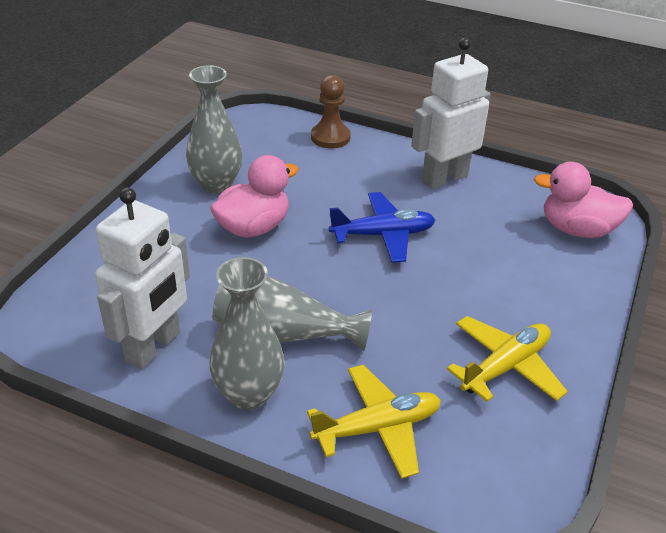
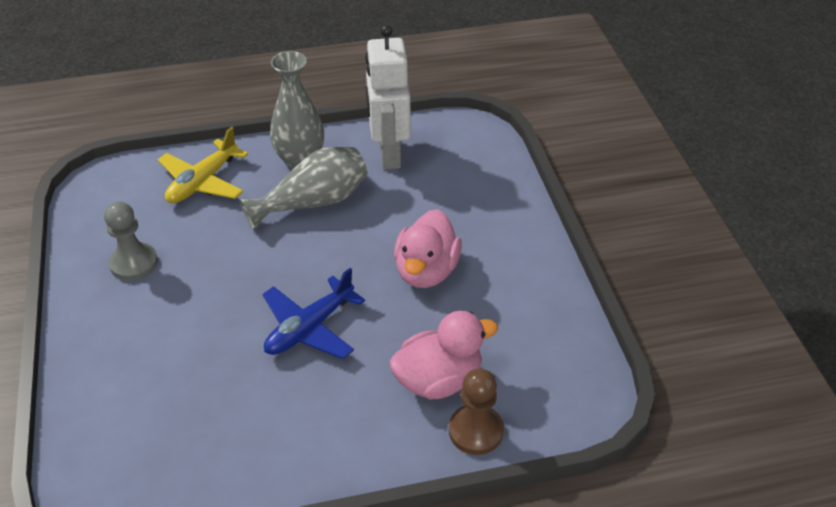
camera: 145 degrees right, 5 degrees up
(216, 184) = (510, 295): grey vase -> none
(444, 178) = (301, 444): white robot -> none
(505, 367) = (134, 263): yellow plane -> grey pawn
(577, 229) = (116, 450): pink duck -> pink duck (438, 380)

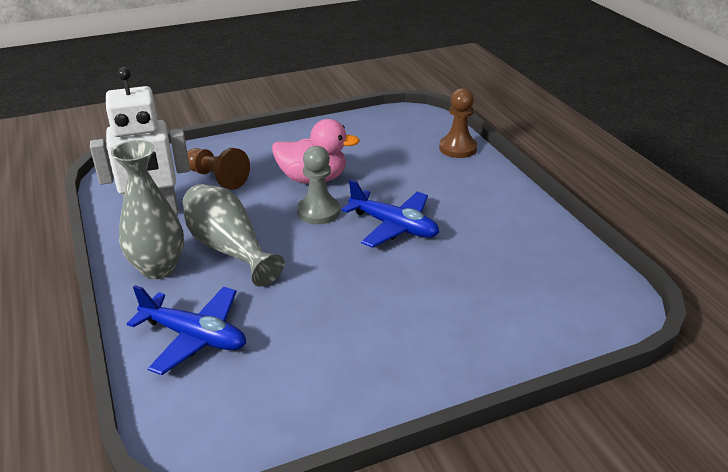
camera: 100 degrees left, 10 degrees down
(134, 263) = (341, 361): grey pawn -> grey pawn (318, 212)
(203, 182) = (194, 337): yellow plane -> blue plane
(438, 380) = (422, 164): pink duck -> none
(445, 196) = (217, 178): none -> brown pawn

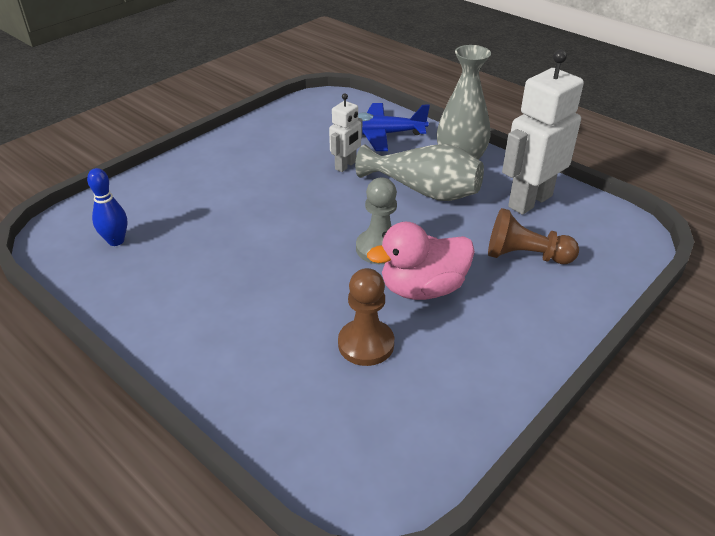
camera: 155 degrees right, 5 degrees up
(276, 302) = (346, 165): none -> white robot
(394, 226) = (291, 254): blue plane -> none
(458, 148) = (265, 415): brown pawn -> brown pawn (366, 344)
(554, 282) = (116, 241): none -> blue bowling pin

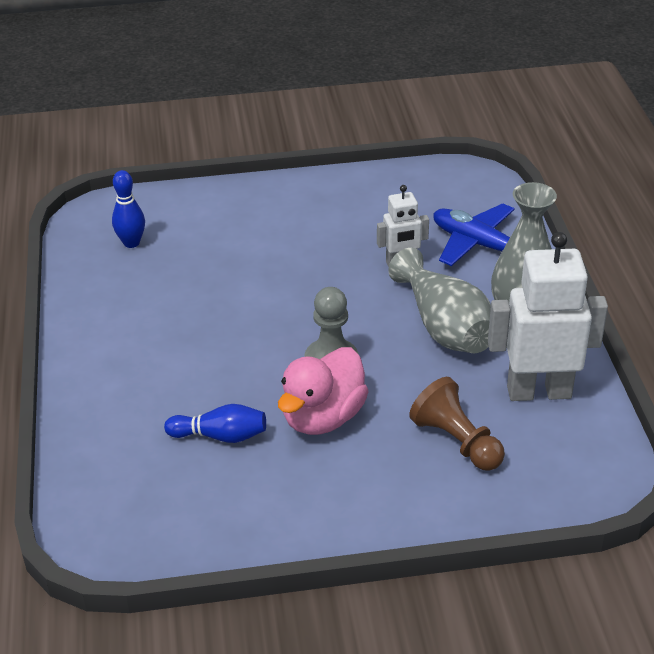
camera: 40 degrees right, 0 degrees up
(366, 344) = (220, 436): brown pawn -> blue bowling pin
(422, 288) = (323, 417): pink duck -> pink duck turned 75 degrees counterclockwise

